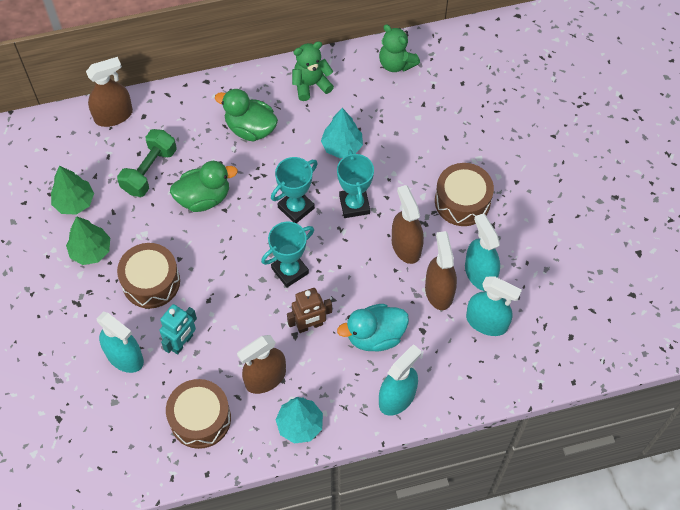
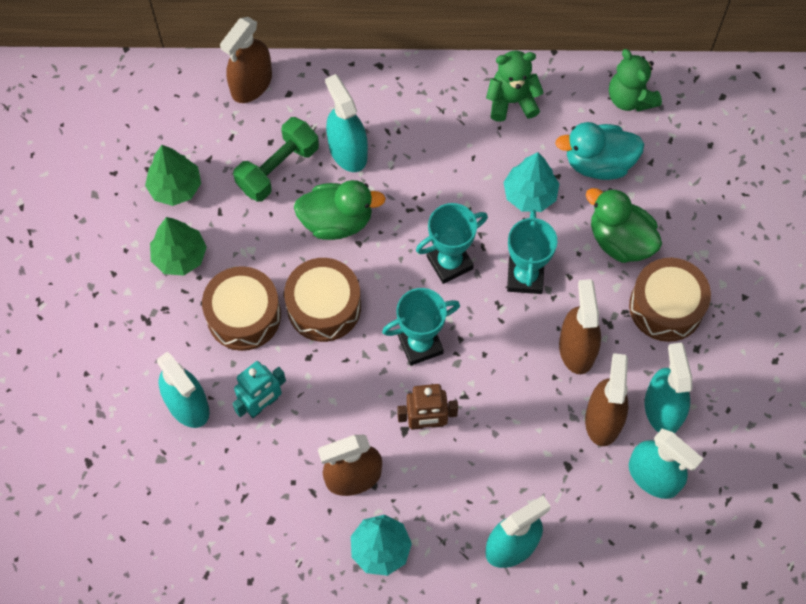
camera: 15 degrees right, 5 degrees up
(113, 115) = (251, 84): brown spray bottle -> brown spray bottle turned 135 degrees clockwise
(199, 147) = (347, 151): none -> turquoise spray bottle
(200, 419) = (260, 508): brown drum -> brown drum (324, 306)
(250, 128) = (419, 142): green duck -> green duck (620, 240)
(375, 336) = (505, 458): turquoise duck -> turquoise duck (598, 163)

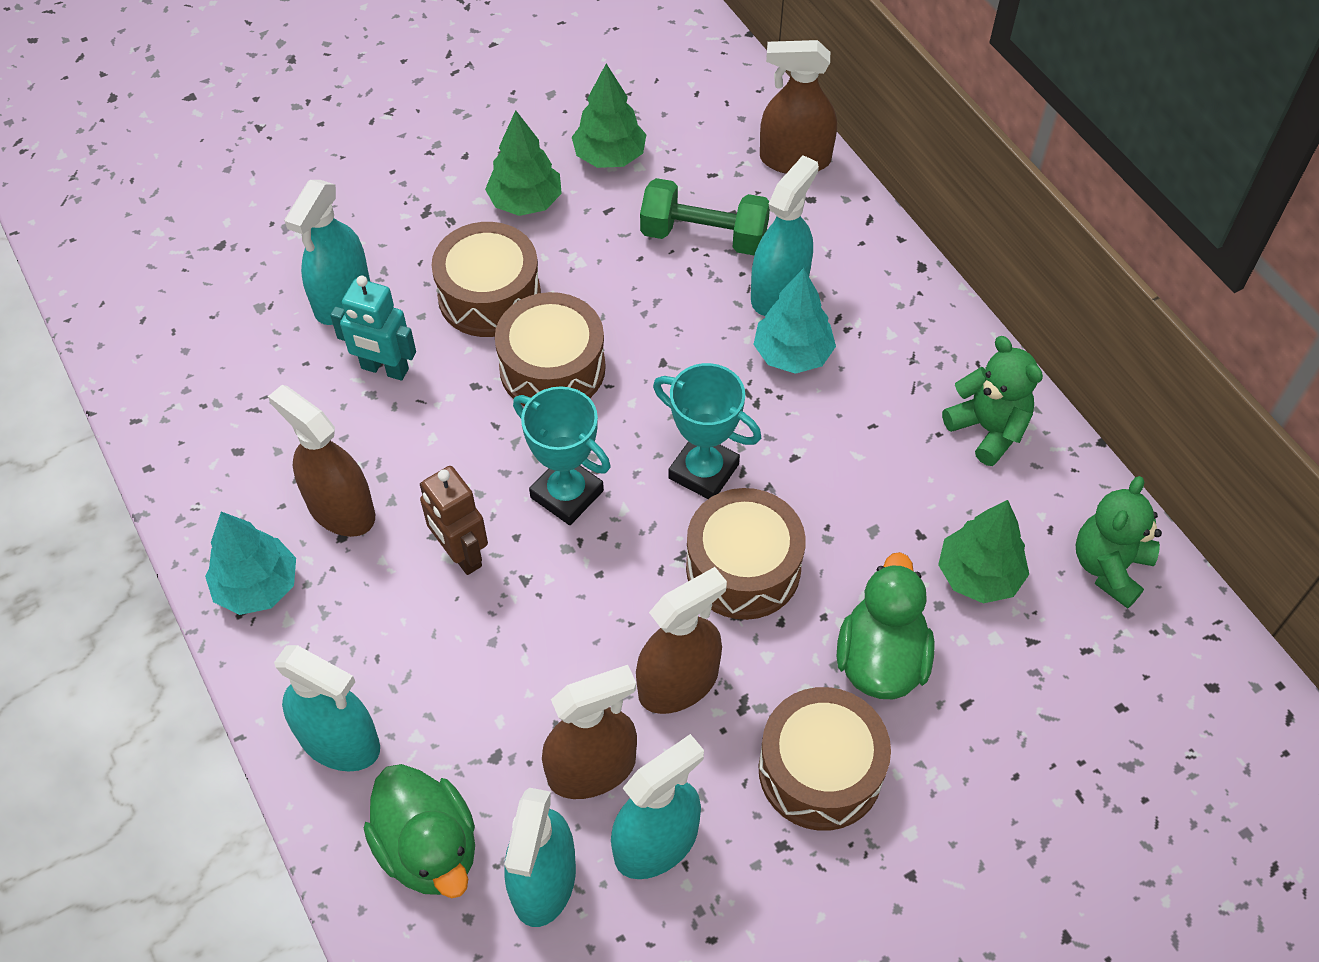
camera: 60 degrees right, 10 degrees down
(337, 221) = (676, 326): green duck -> green duck (429, 848)
(525, 277) = (743, 568): turquoise trophy -> brown drum
(529, 194) = (868, 515): turquoise tree -> turquoise tree (792, 354)
(598, 163) = (978, 575): turquoise duck -> green tree

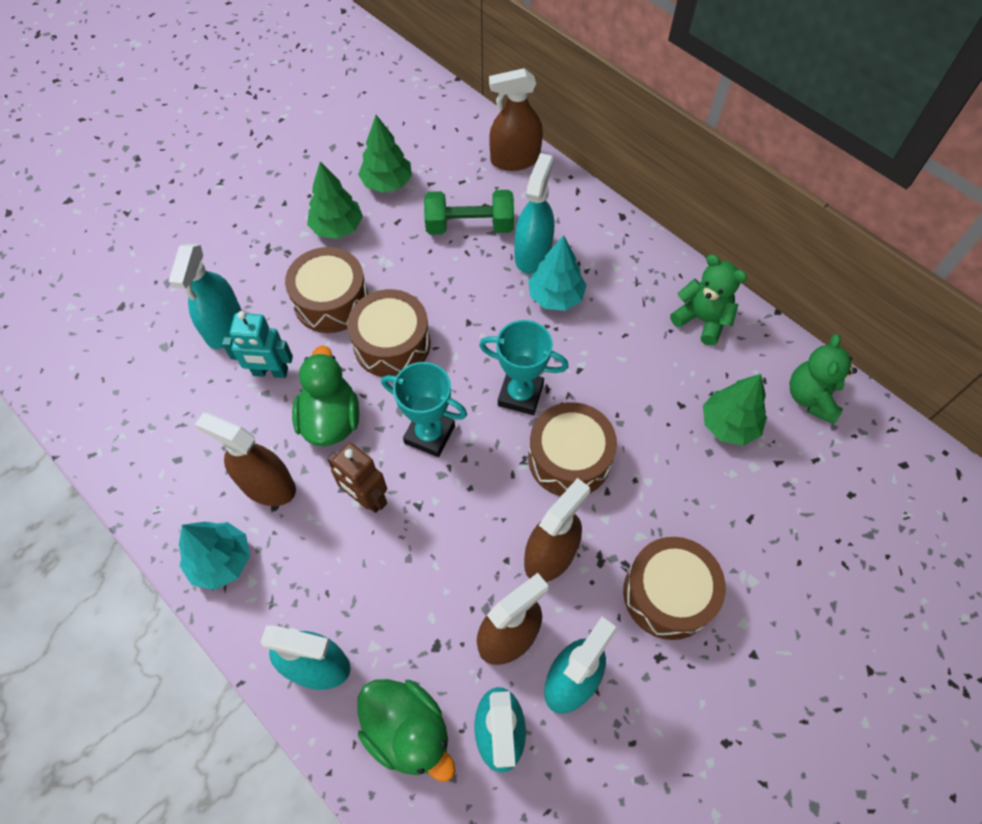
camera: 15 degrees left, 5 degrees up
(881, 659) = (683, 501): green duck -> green duck (330, 419)

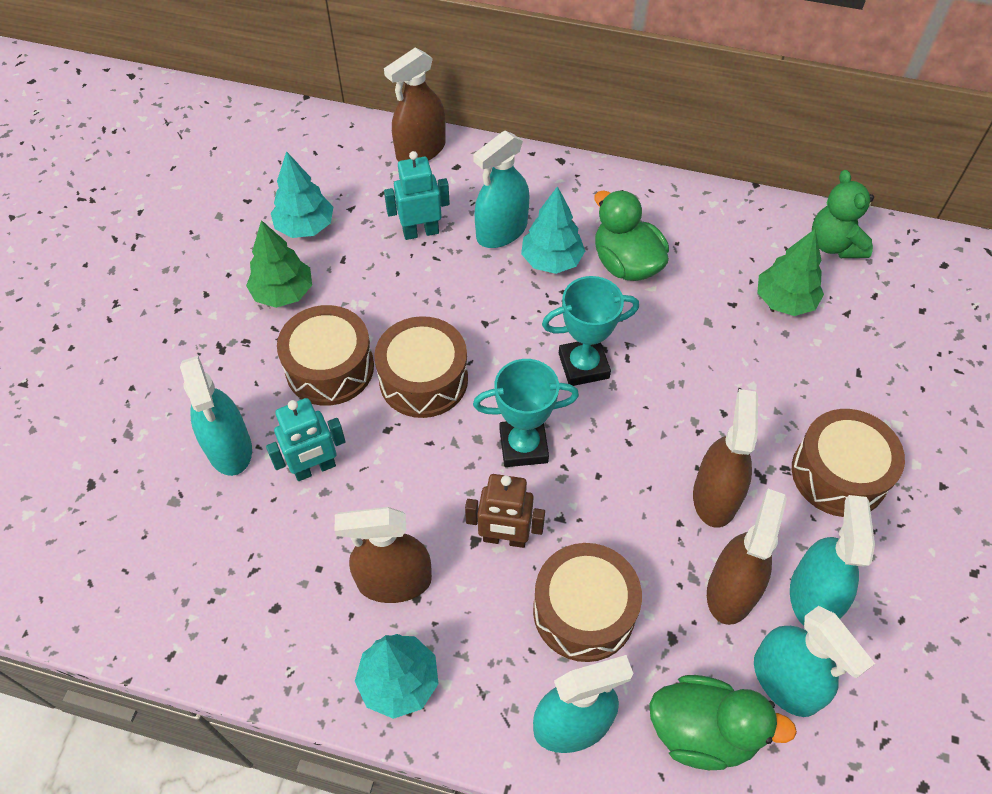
camera: 30 degrees left, 5 degrees down
(330, 419) = (413, 483): green duck -> green duck (626, 264)
(387, 183) = (305, 227): green tree -> turquoise tree
(469, 226) = (420, 232): green dumbbell -> turquoise robot
(532, 254) = (501, 231): turquoise spray bottle -> turquoise spray bottle turned 120 degrees counterclockwise
(569, 458) = (669, 401): brown drum -> brown drum (584, 611)
(702, 319) = (697, 221): green teddy bear -> none

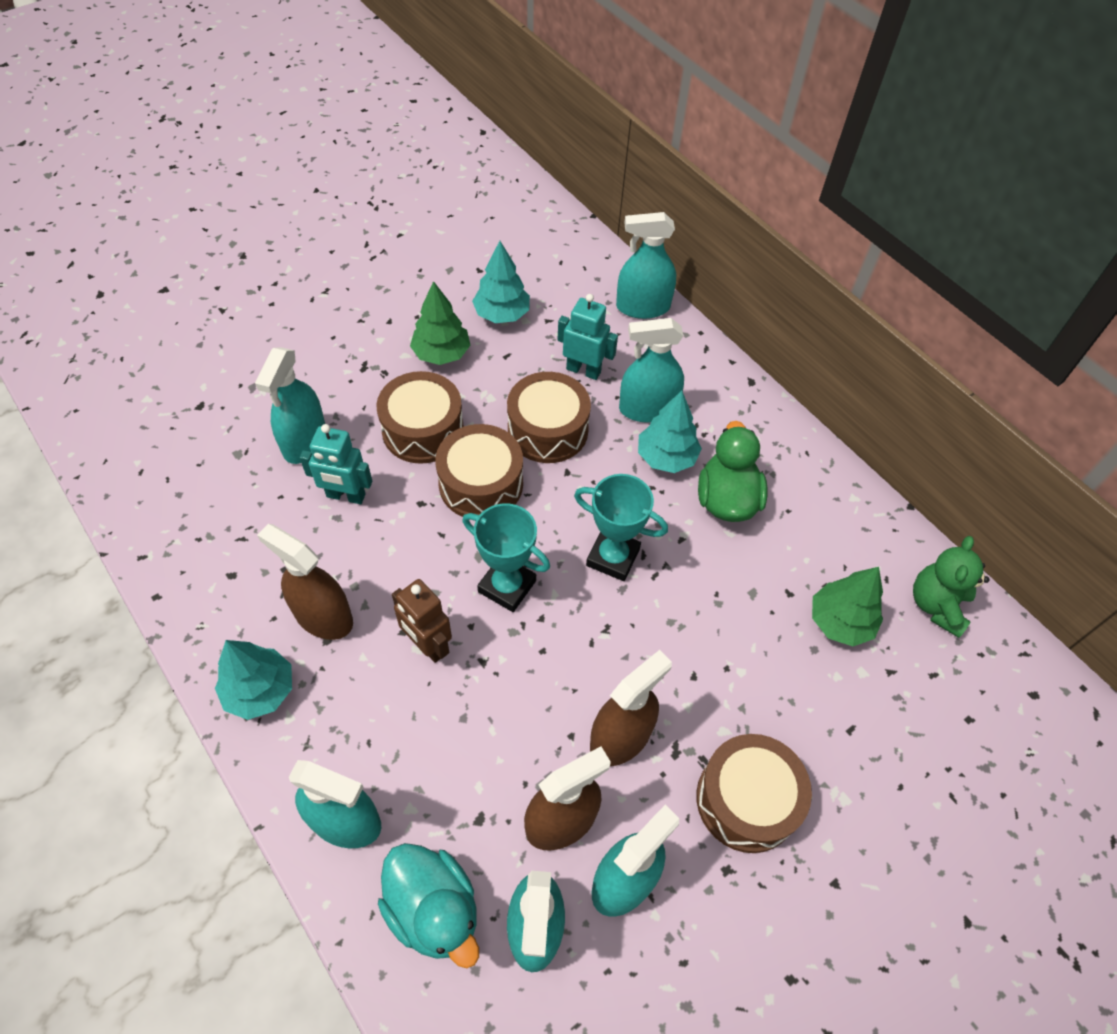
camera: 35 degrees right, 0 degrees up
(420, 150) = (643, 307): brown spray bottle -> turquoise spray bottle
(584, 611) = (433, 744): brown drum -> brown drum (547, 430)
(703, 731) = (433, 909): green duck -> turquoise duck

